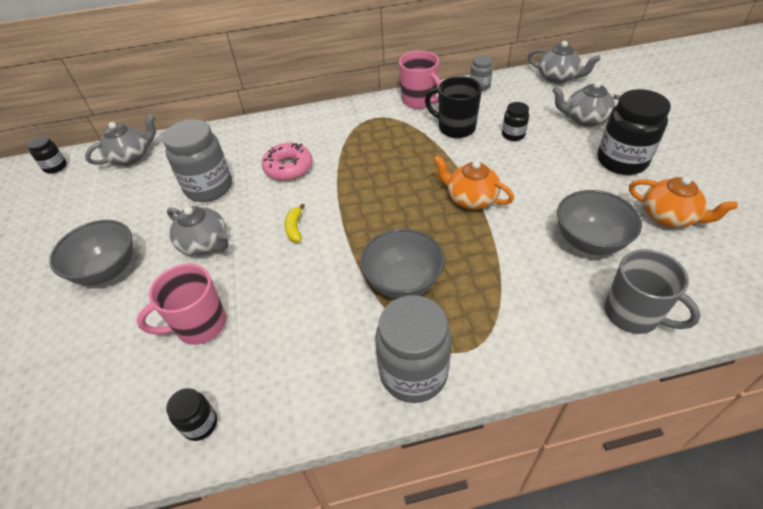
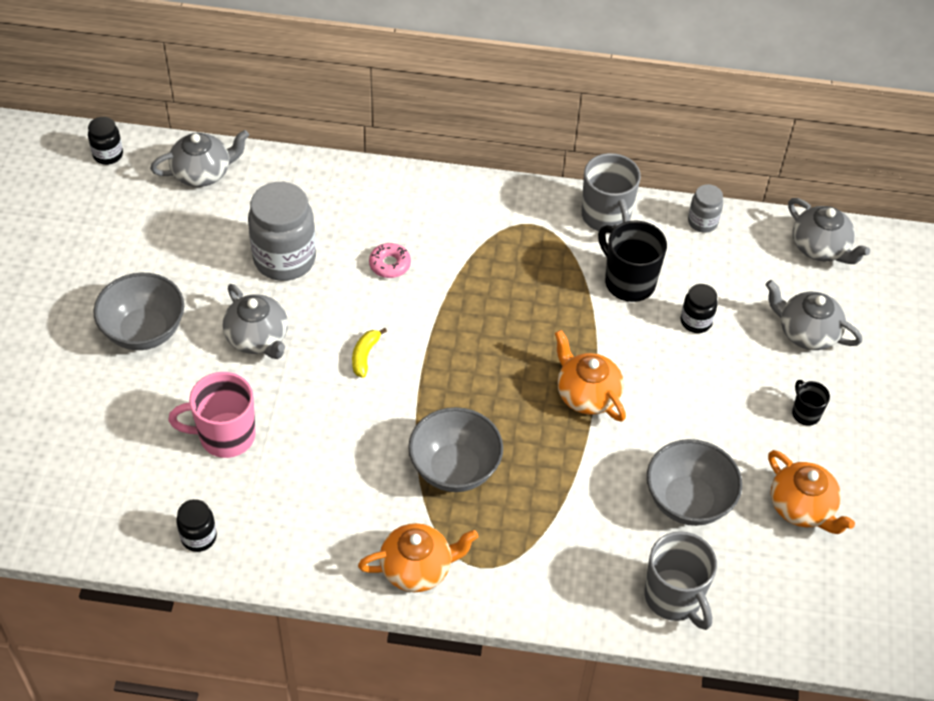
camera: 15 degrees right, 5 degrees up
(288, 167) = (390, 264): pink donut -> pink donut, size x0.63
(413, 373) = (417, 568): grey jar -> orange teapot
(419, 101) = (606, 217): pink mug -> grey mug
(621, 161) = (805, 413): black jar -> black mug

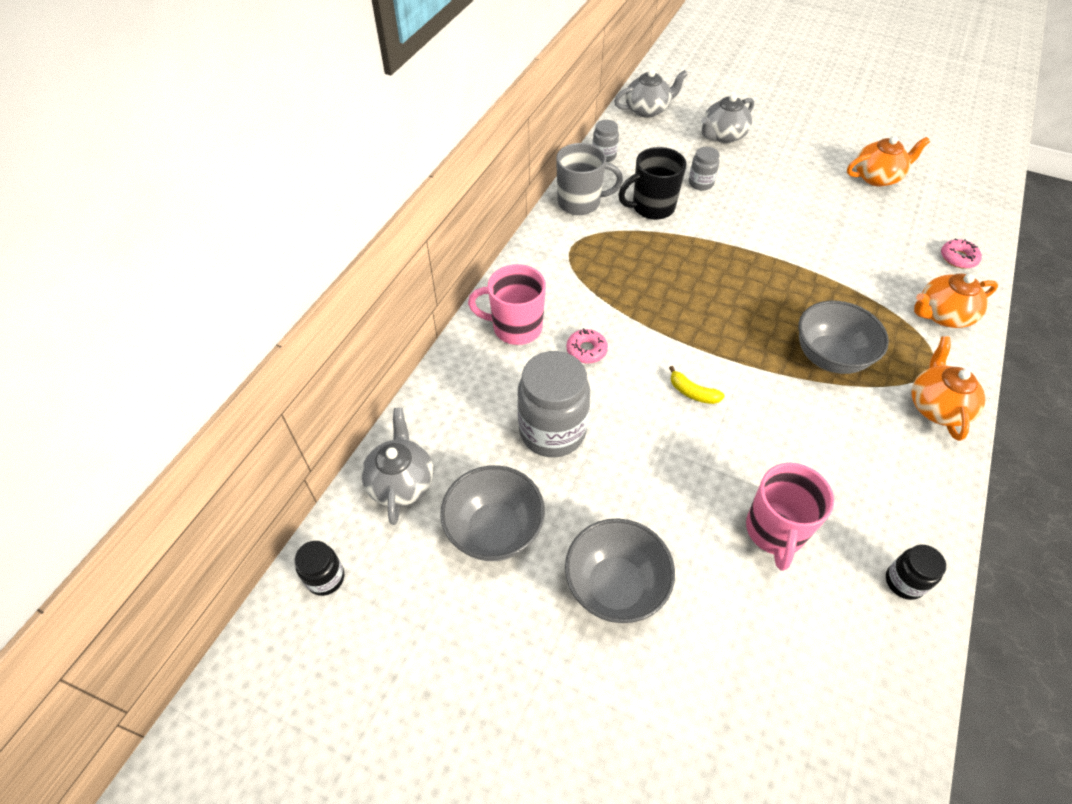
camera: 70 degrees left, 0 degrees up
(258, 338) = (651, 476): grey teapot -> none
(399, 205) = (515, 328): none -> pink mug
(587, 394) = (761, 258): orange teapot -> orange teapot (942, 315)
(674, 598) = (958, 258): grey mug -> pink donut
(688, 501) = (870, 229): grey bowl -> grey bowl (494, 530)
(696, 321) = (700, 183): black jar -> grey jar
(805, 413) = (795, 155): black mug -> none

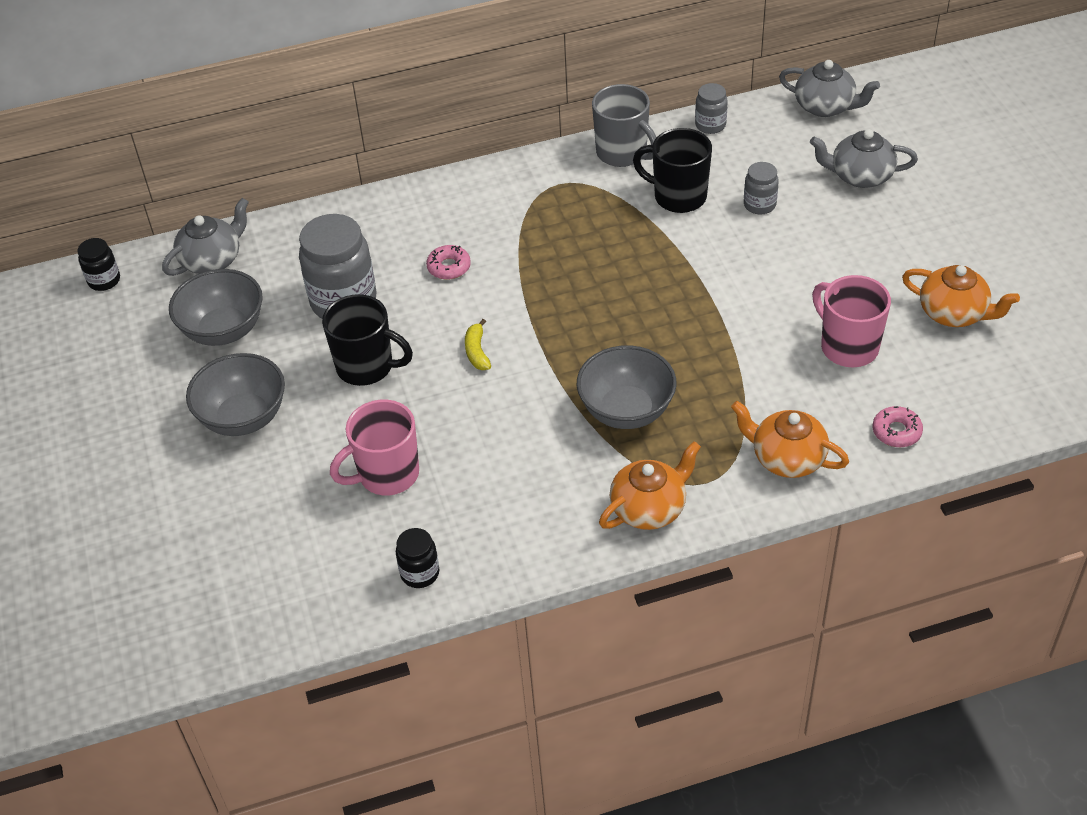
camera: 50 degrees right, 5 degrees down
(515, 328) = (424, 215): pink mug -> pink mug (847, 347)
(641, 465) = (367, 367): none -> black mug

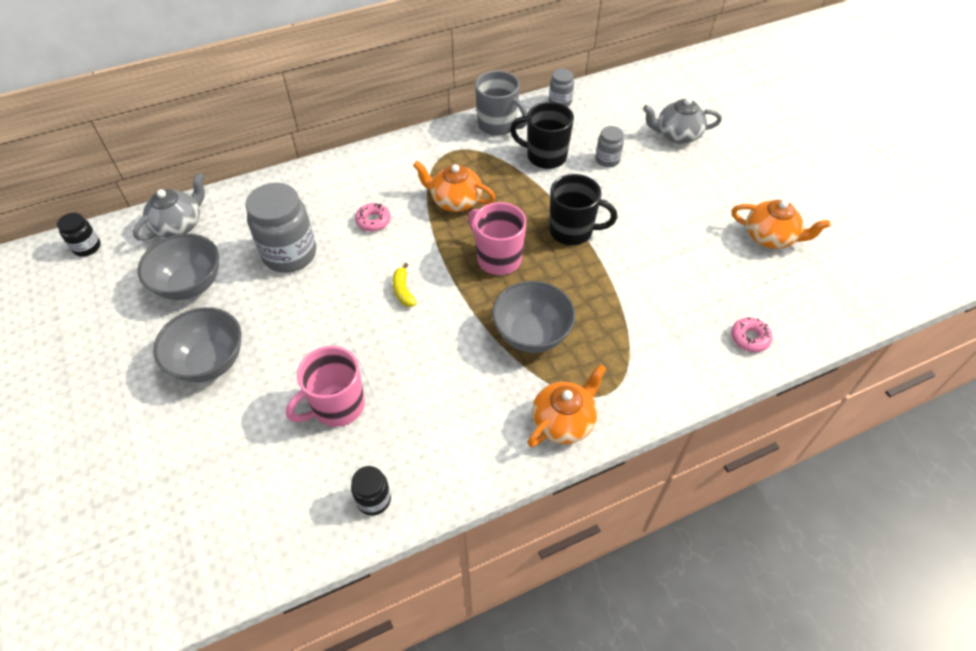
camera: 10 degrees left, 5 degrees up
(367, 367) = (313, 309): black mug -> black mug (572, 231)
(787, 458) = (668, 367): orange teapot -> orange teapot (455, 201)
(825, 107) = (641, 85): grey teapot -> none
(847, 347) = (696, 269): pink mug -> pink mug (497, 258)

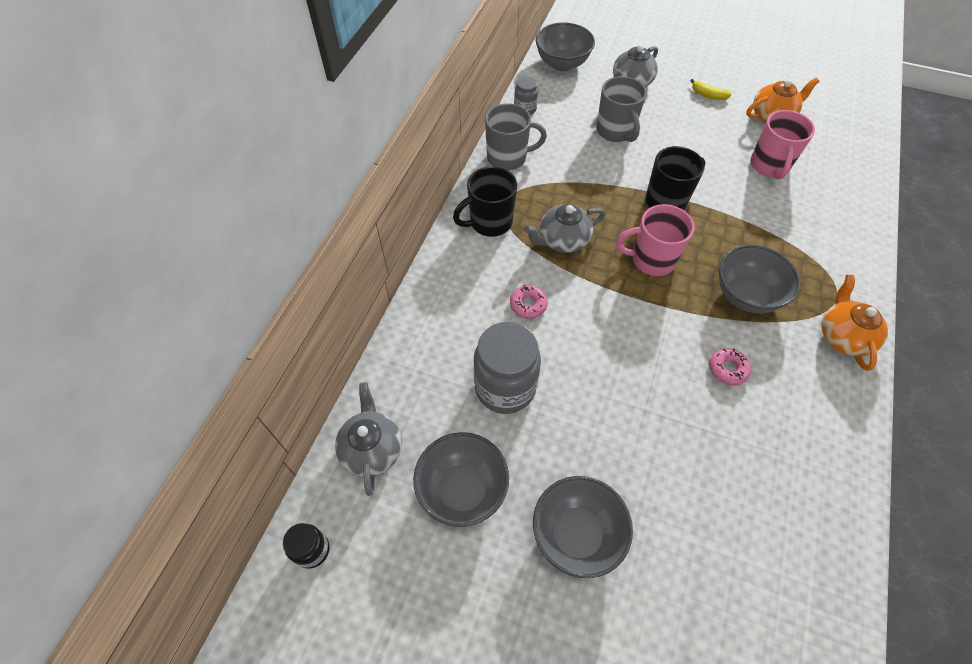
camera: 45 degrees left, 5 degrees up
(337, 406) = (713, 468): pink mug -> pink mug (769, 166)
(374, 500) = (829, 507): black jar -> none
(403, 290) = (627, 339): yellow banana -> yellow banana (708, 95)
(455, 201) = (562, 240): orange teapot -> grey teapot
(545, 156) = (573, 158): black mug -> black mug (489, 222)
(607, 160) = (615, 131): grey jar -> grey mug
(639, 88) = (562, 64): none -> grey bowl
(749, 338) = (849, 191): pink donut -> pink donut (727, 369)

